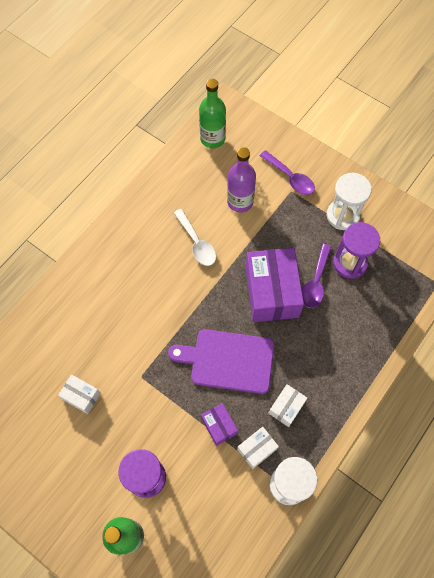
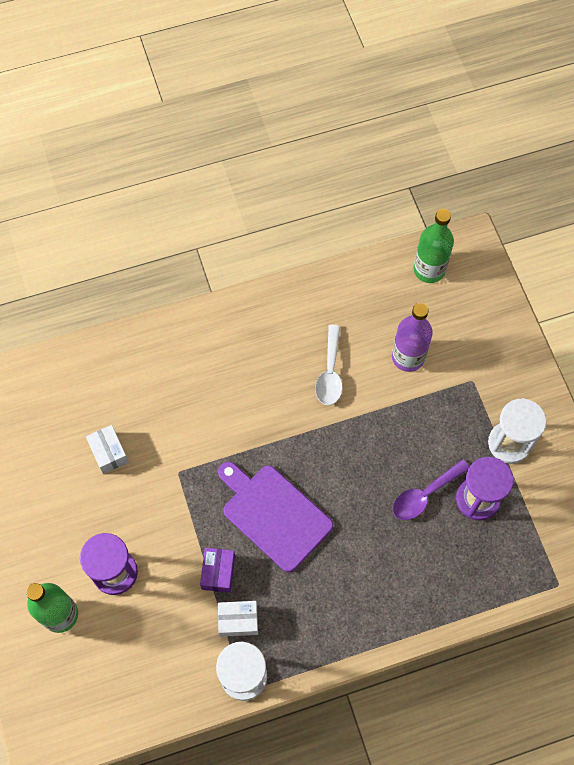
camera: 35 degrees right, 0 degrees up
(272, 292) = (370, 475): purple box -> none
(286, 407) = (298, 601): white box -> none
(290, 177) = (482, 365): purple spoon -> none

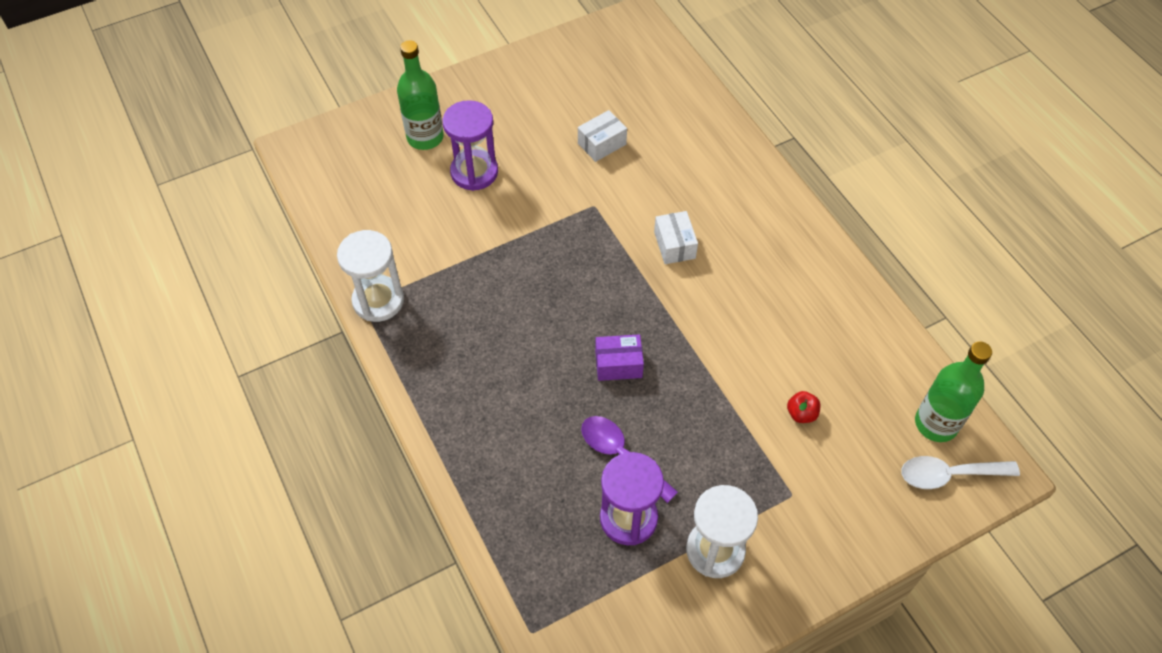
camera: 80 degrees right, 10 degrees down
(218, 572) = (488, 259): purple box -> purple box (618, 364)
(238, 620) = (438, 286): white box -> white box (674, 245)
(273, 514) = (564, 300): purple cutting board -> none
(330, 373) = (754, 331): white spoon -> white spoon (948, 475)
(408, 357) = (801, 414): purple bottle -> red apple

